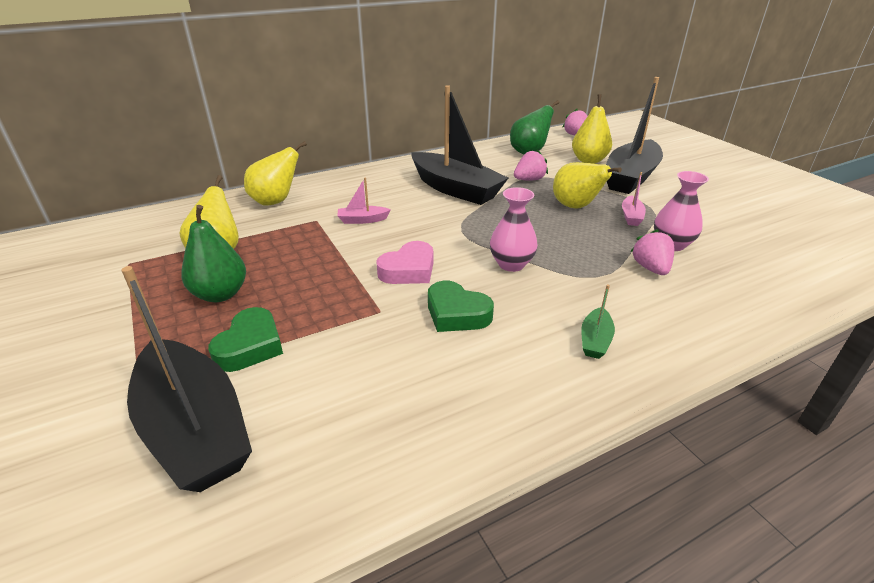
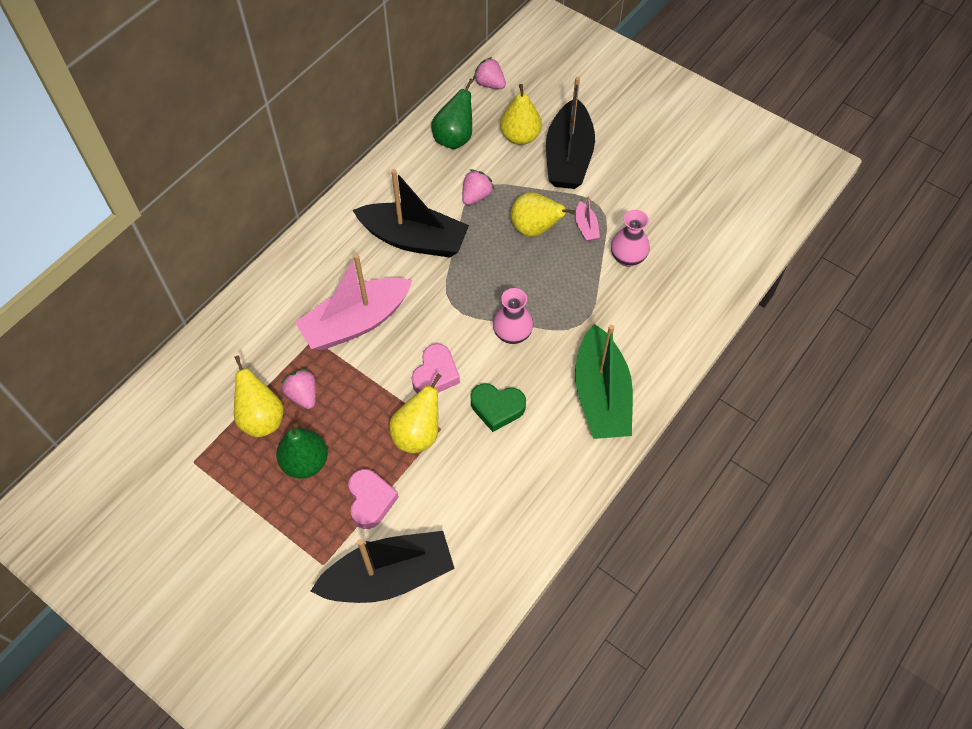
camera: 25 degrees left, 25 degrees up
(195, 429) = (389, 576): black boat -> black boat turned 45 degrees counterclockwise
(250, 346) = (370, 500): green heart -> pink heart
(276, 201) = (253, 325): yellow pear -> yellow pear (418, 434)
(362, 220) = (356, 322): pink boat -> pink boat, size x2.39
(595, 340) = (601, 395): green boat -> green boat, size x2.39
(650, 268) = (618, 297): pink strawberry -> pink strawberry (303, 395)

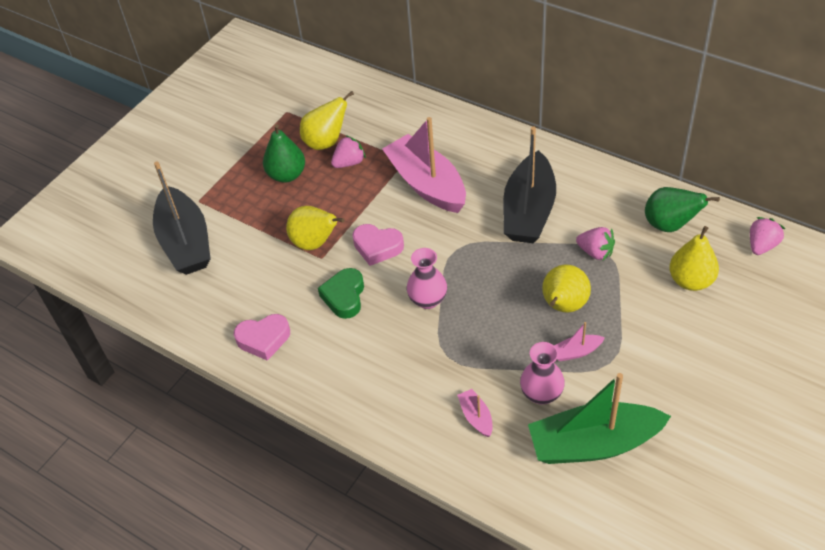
camera: 90 degrees right, 10 degrees down
(370, 500) = (252, 221): pink heart -> pink heart (263, 339)
(568, 157) = (674, 328): black boat -> none
(601, 395) = (363, 379): green boat -> green boat (593, 444)
(648, 308) = (476, 417): none -> pink boat

